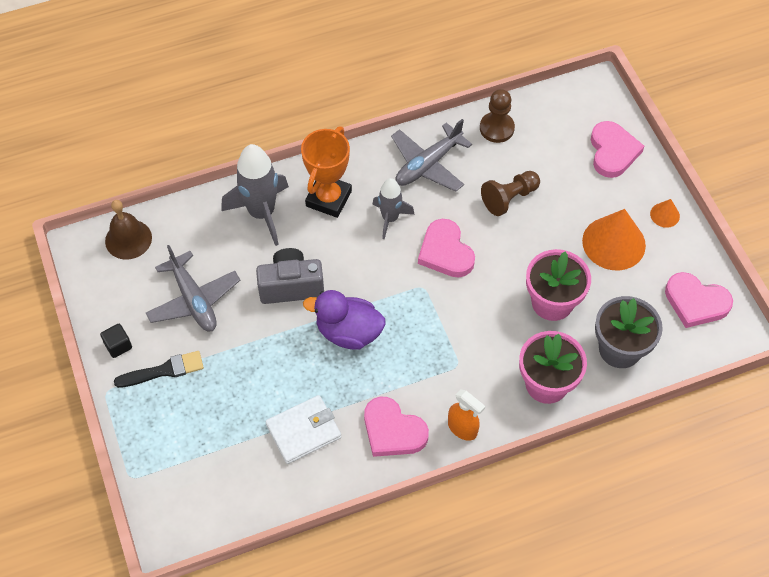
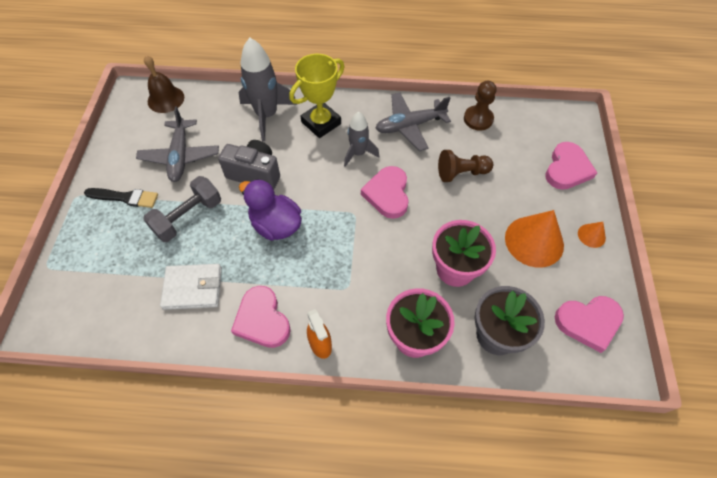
camera: 25 degrees right, 0 degrees up
(118, 345) = (108, 167): black cube -> none
(249, 363) = (188, 217): none -> grey dumbbell
(328, 198) = (321, 123): orange trophy -> yellow trophy
(696, 302) = (588, 322): pink heart -> pink heart turned 60 degrees counterclockwise

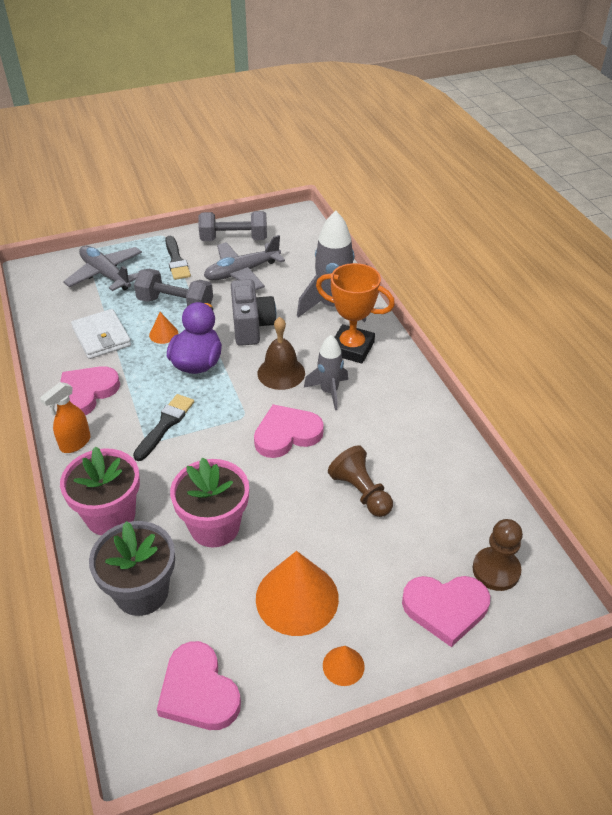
camera: 65 degrees right, 15 degrees down
(129, 146) = (234, 239): none -> grey dumbbell
(166, 99) = (304, 237): brown bell -> brown bell (281, 373)
(222, 238) = (163, 334): none -> orange cone
(321, 123) = (351, 348): yellow trophy -> orange trophy
(335, 270) = (165, 425): none -> black brush
(410, 126) = (402, 422): grey plane -> grey plane (106, 275)
(478, 119) = (464, 484): brown pawn -> brown pawn (496, 570)

